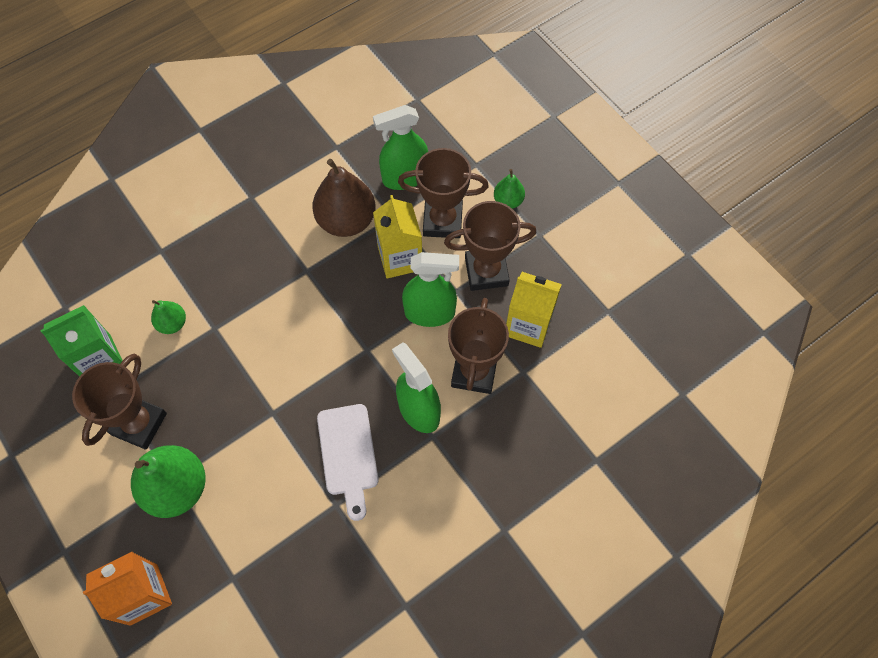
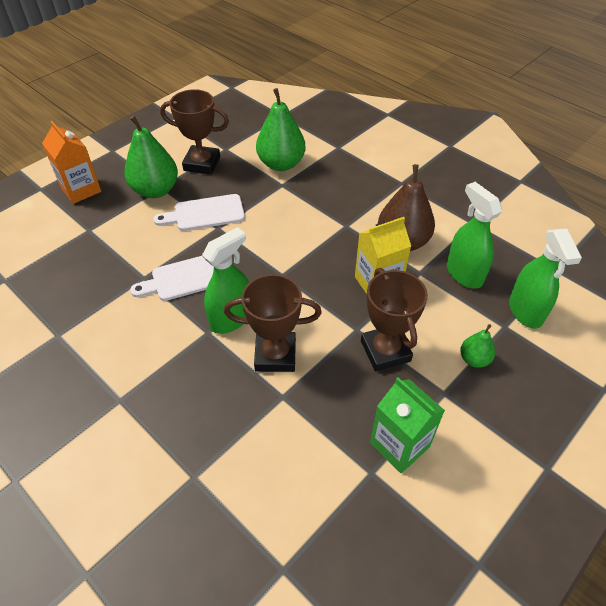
camera: 80 degrees right, 15 degrees down
(99, 359) = (247, 137): green carton -> green carton (399, 444)
(172, 323) = (281, 164): green pear -> green pear, size x1.95
(242, 426) = (205, 213): none -> white cutting board
(430, 313) = (328, 313): green spray bottle -> green spray bottle (525, 311)
(442, 221) = (428, 308): brown trophy -> none
(528, 325) = (335, 395): yellow carton -> none

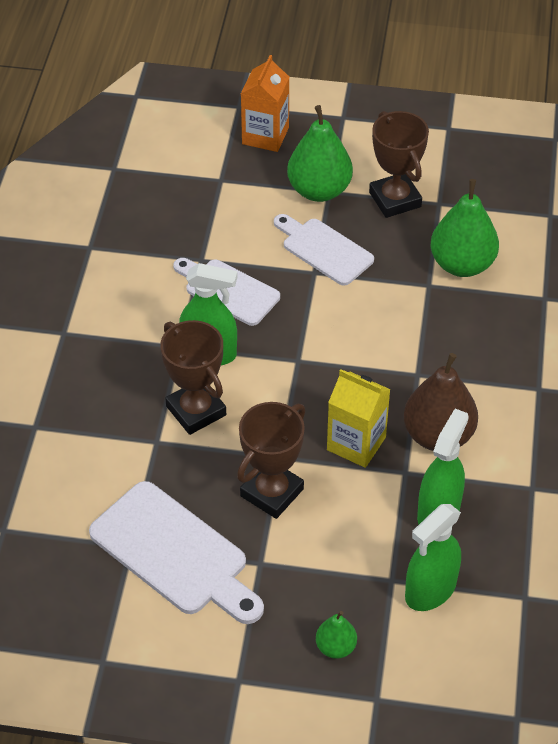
camera: 55 degrees right, 0 degrees up
(399, 444) = (174, 553): green carton -> white cutting board
(474, 359) = (322, 570): green pear -> green pear (335, 647)

